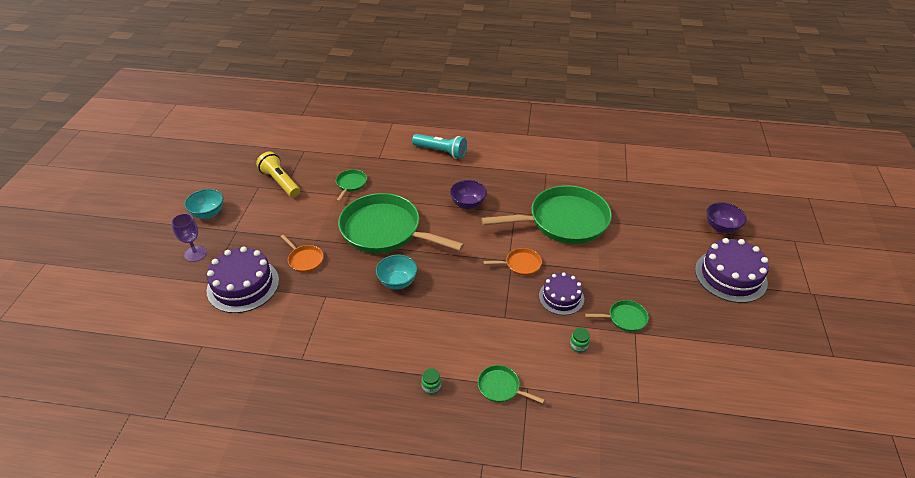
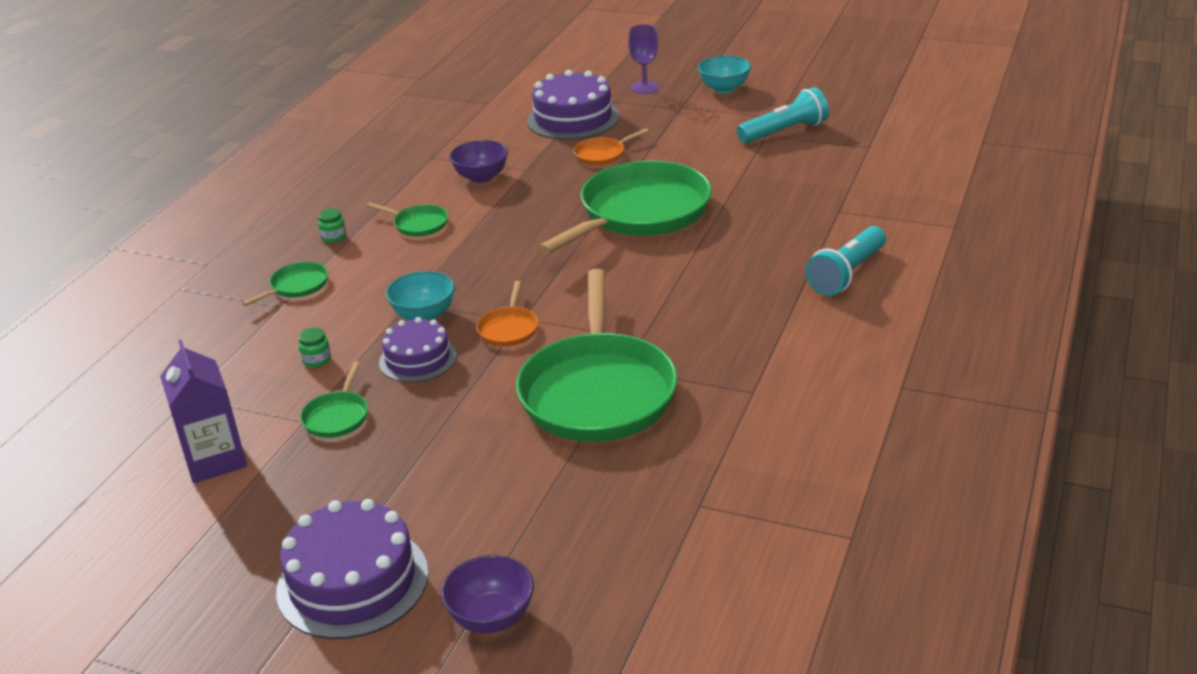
camera: 105 degrees right, 10 degrees down
(280, 182) = (784, 132): yellow flashlight -> turquoise flashlight
(351, 184) = (765, 186): green pan -> green pan (418, 224)
(397, 282) = (525, 220): turquoise bowl -> turquoise bowl (424, 315)
(468, 204) = (680, 291): purple bowl -> purple bowl (481, 177)
(685, 363) = (215, 460): none -> purple carton

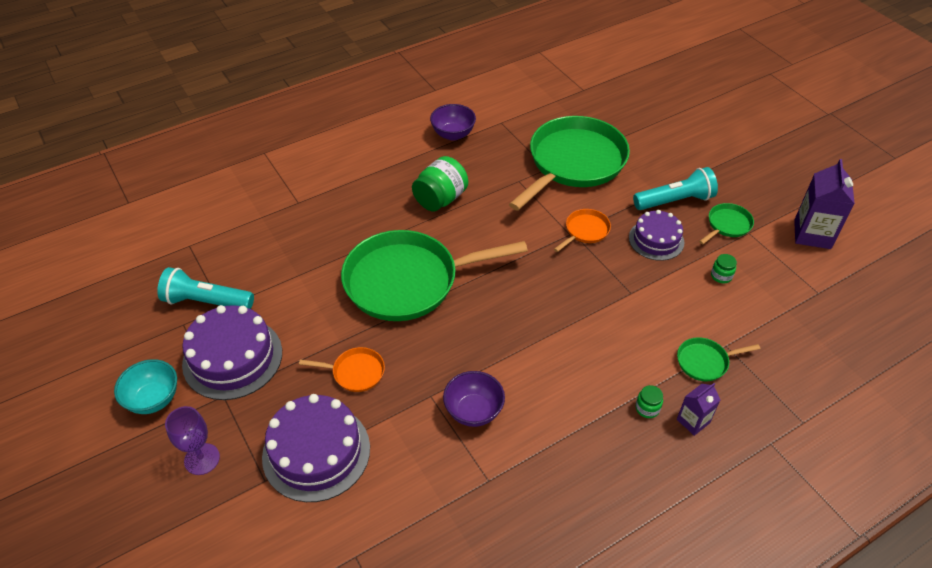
camera: 145 degrees left, 15 degrees up
(287, 247) = (693, 421): none -> purple carton
(352, 582) = (760, 133): purple cake -> purple cake (232, 358)
(418, 224) = (570, 378): green pan -> none
(424, 315) = (629, 273): turquoise bowl -> none
(491, 618) = (707, 92): purple bowl -> purple bowl (453, 134)
(704, 280) = (440, 199): none -> green jar
(847, 274) = (364, 157): turquoise flashlight -> turquoise flashlight (675, 201)

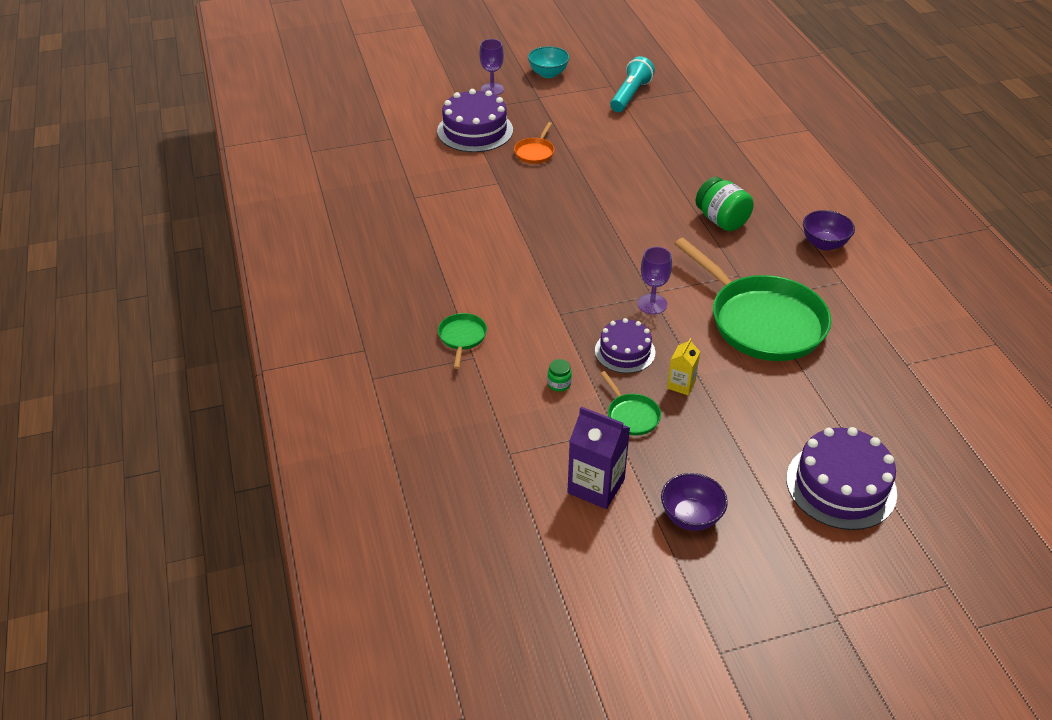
camera: 105 degrees right, 5 degrees down
(232, 358) = (571, 103): purple cake -> purple cake (841, 485)
(408, 281) = (620, 188): green pan -> none
(473, 411) = (474, 200): purple bowl -> purple bowl (691, 517)
(585, 231) = (652, 304): orange pan -> purple goblet
(647, 408) = (432, 289): green jar -> none
(675, 201) = (681, 384): turquoise flashlight -> yellow carton
(693, 421) = (408, 311): purple carton -> none

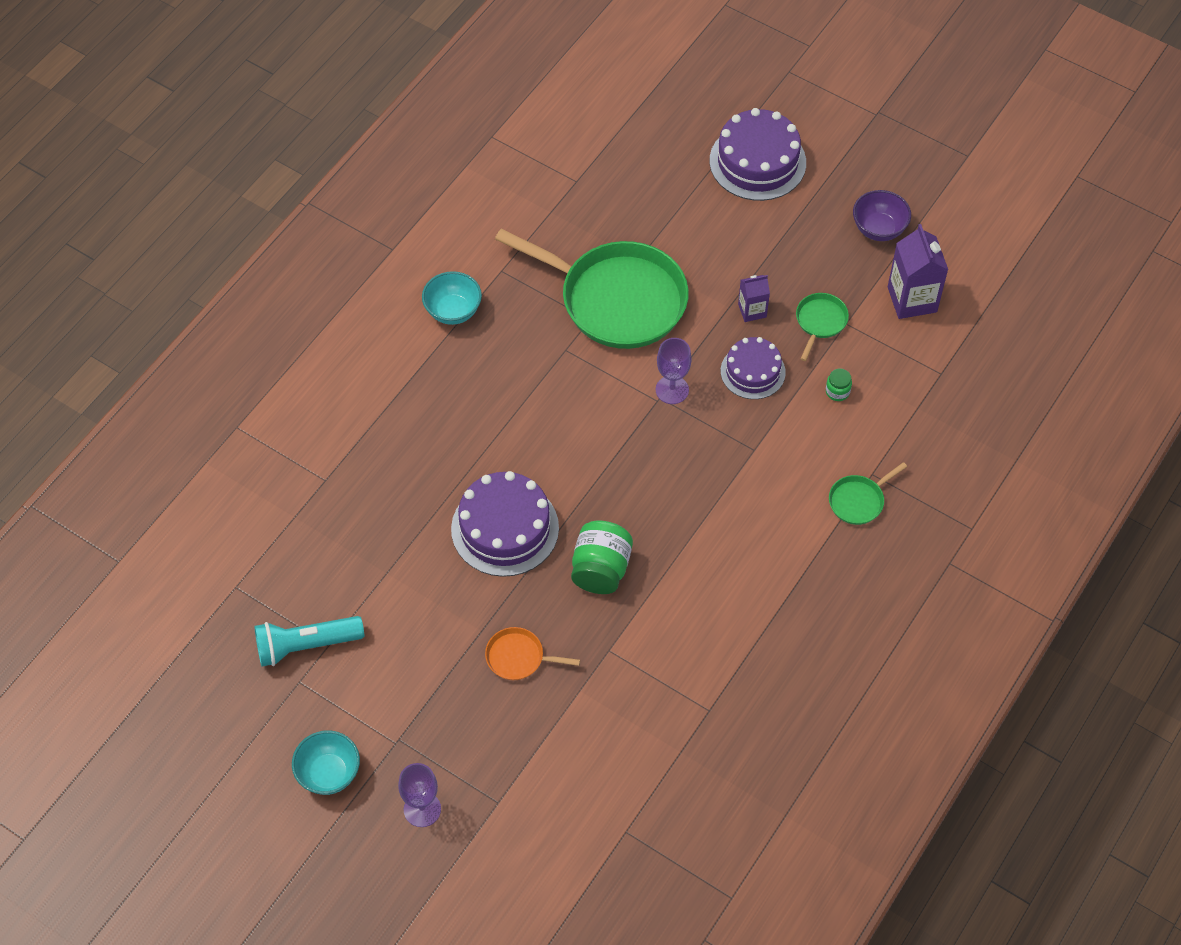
camera: 130 degrees left, 15 degrees up
(475, 130) = (530, 754): purple cake -> purple cake (505, 528)
(535, 152) = (518, 657): orange pan -> orange pan turned 150 degrees counterclockwise
(681, 384) = (752, 310): yellow carton -> purple carton
(721, 220) = (489, 410): green jar -> green jar (601, 569)
(762, 321) = (616, 299): green pan -> green pan turned 105 degrees clockwise
(824, 244) = (453, 311): purple bowl -> turquoise bowl

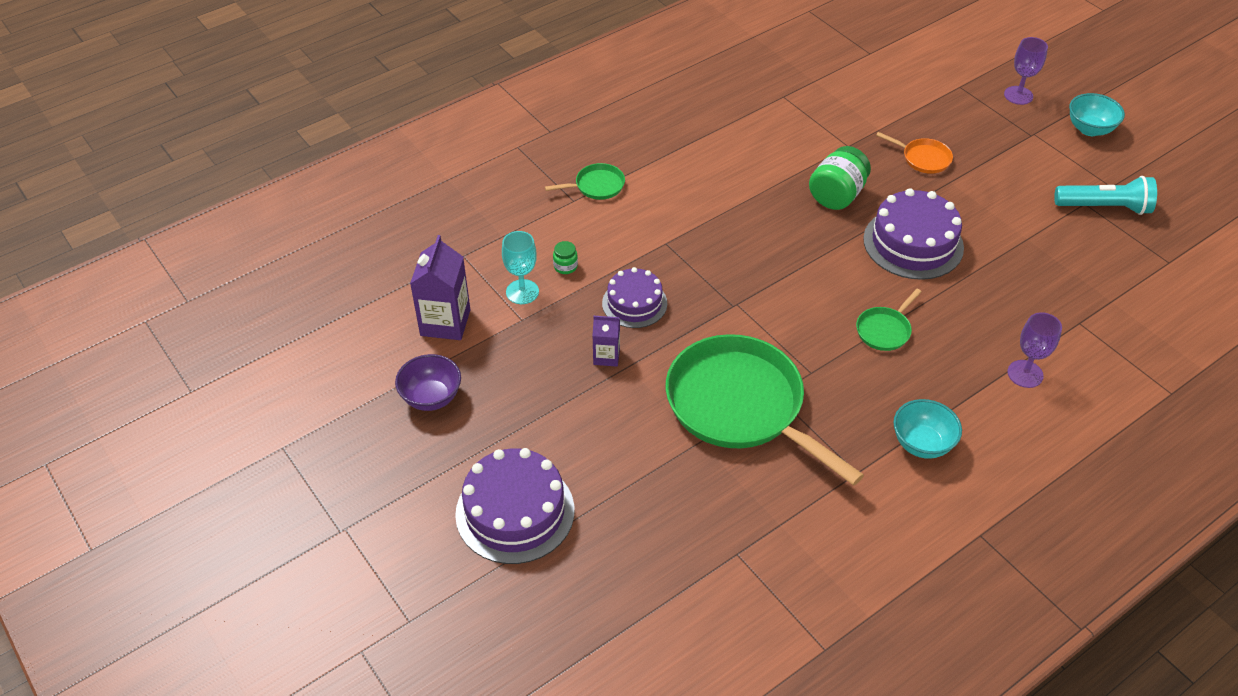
camera: 160 degrees left, 10 degrees down
(672, 390) = (719, 309): purple goblet -> purple goblet (1025, 374)
(820, 322) = (546, 327): green pan -> green pan (884, 330)
(862, 351) = (522, 292): none -> turquoise goblet

